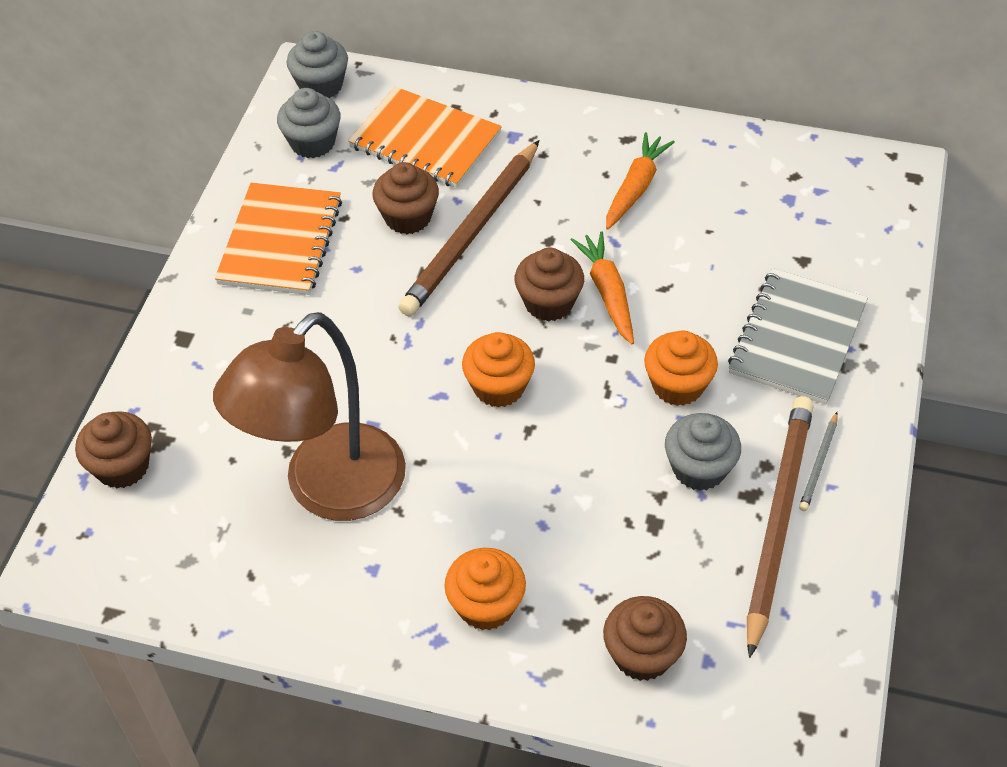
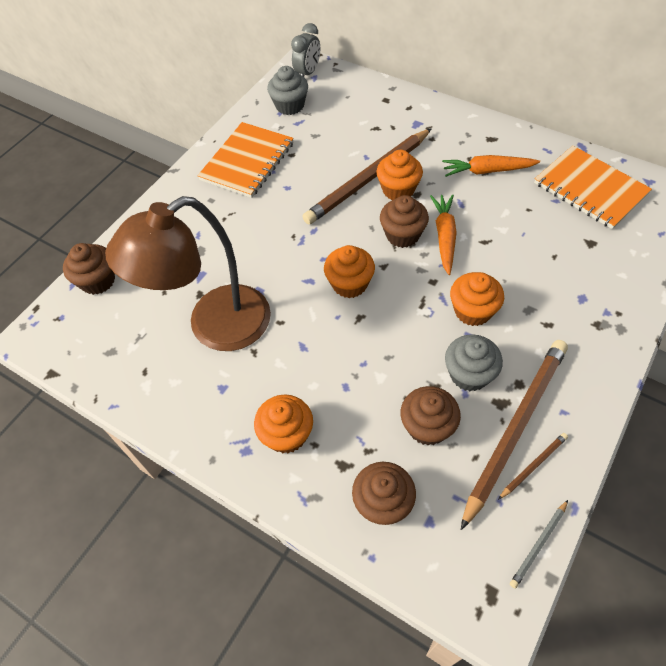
camera: 20 degrees right, 5 degrees up
(321, 85) = (308, 73): grey cupcake -> grey clock
(408, 217) = (331, 162): brown cupcake -> brown cupcake (427, 426)
(425, 140) = (359, 116): orange notebook -> orange notebook (590, 189)
(520, 239) = (398, 190): none -> orange cupcake
(636, 187) = (487, 171): orange carrot -> orange carrot turned 135 degrees counterclockwise
(797, 338) = (570, 297): grey notebook -> none
(812, 561) = (533, 465): none -> brown pencil
(819, 464) = (559, 393): grey pencil -> grey pencil (539, 545)

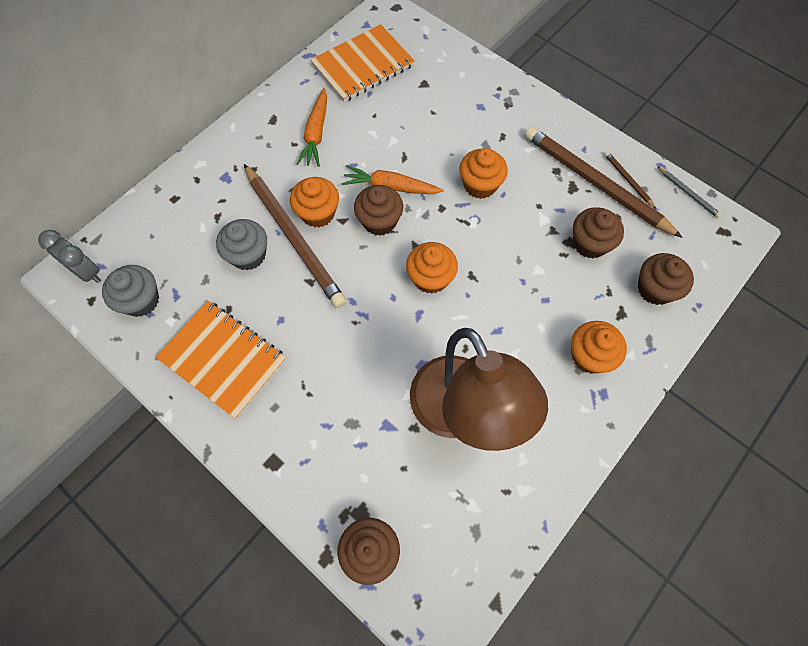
camera: 85 degrees left, 10 degrees up
(469, 374) = (543, 202): grey cupcake -> grey cupcake (248, 255)

